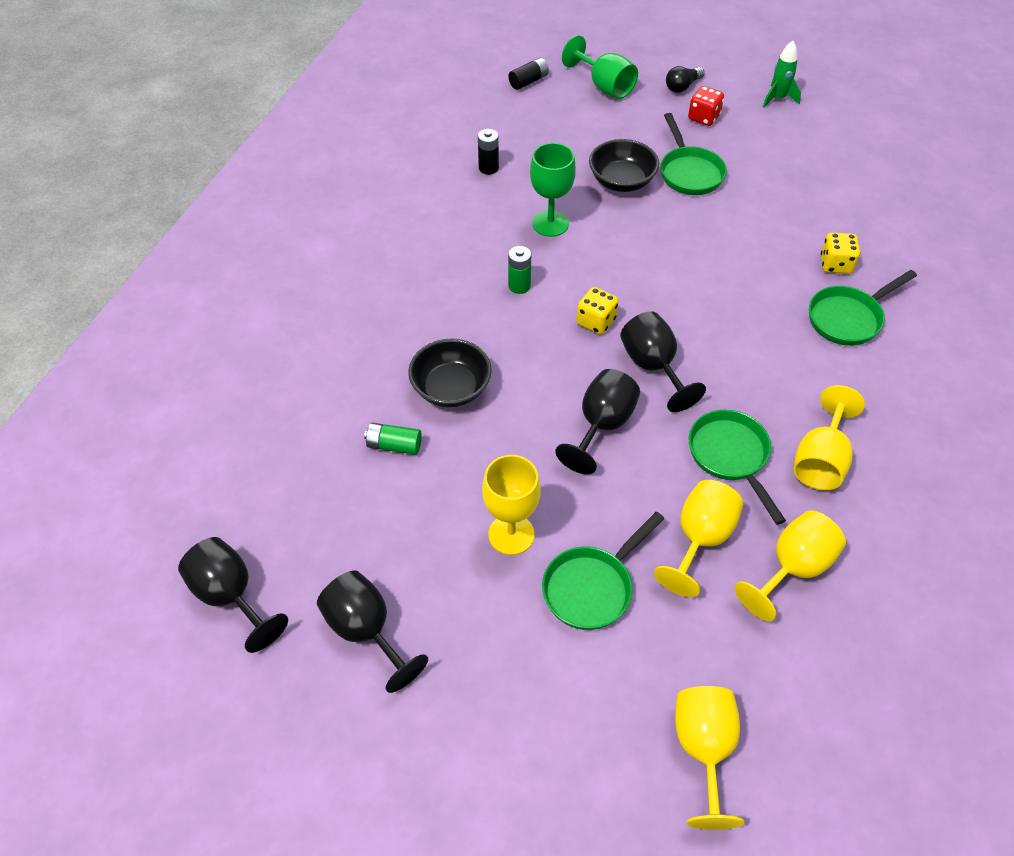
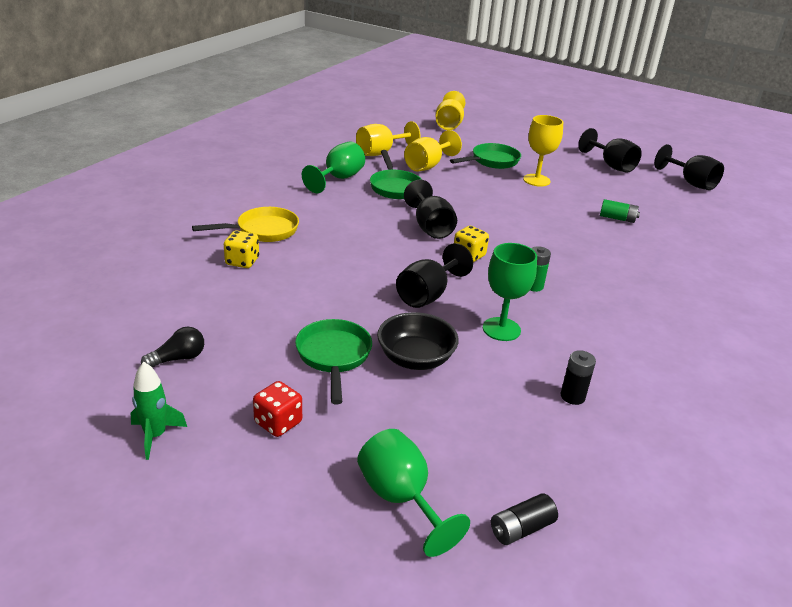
camera: 175 degrees left, 20 degrees down
(451, 388) = (583, 237): black bowl -> none
(602, 425) = (475, 208): black goblet -> black goblet (427, 295)
(682, 86) = (281, 479): black light bulb -> black light bulb (178, 358)
(820, 460) = (338, 179): yellow goblet -> green goblet
(848, 318) = (262, 231): green pan -> yellow pan

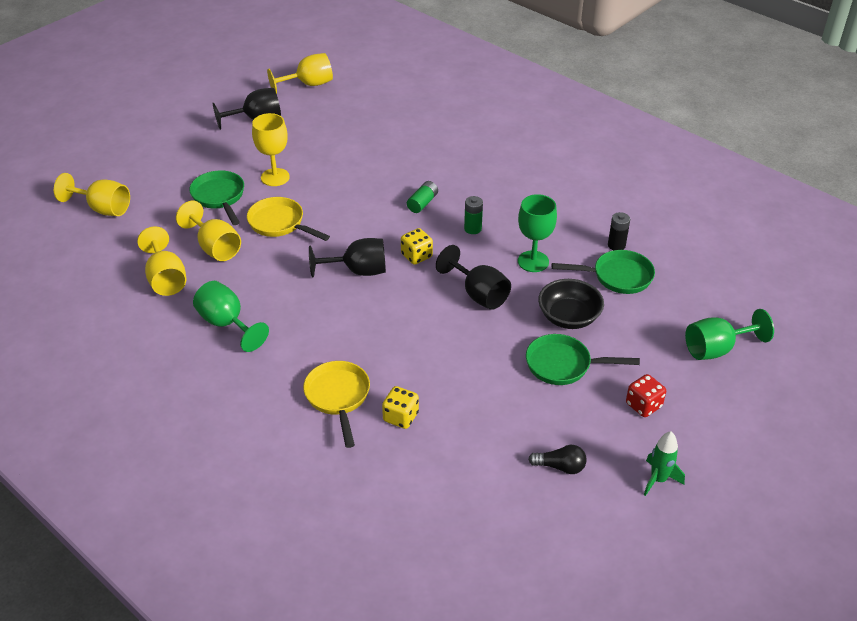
camera: 75 degrees left, 10 degrees up
(178, 358) = (560, 467): black light bulb -> black light bulb turned 120 degrees clockwise
(394, 187) = (261, 282): green pan -> green pan (617, 276)
(474, 188) = (280, 224): none -> yellow pan
(521, 529) = (738, 300): black battery -> none
(617, 218) = (367, 149): green battery -> green battery (422, 203)
(691, 183) = (309, 84): black goblet -> yellow goblet

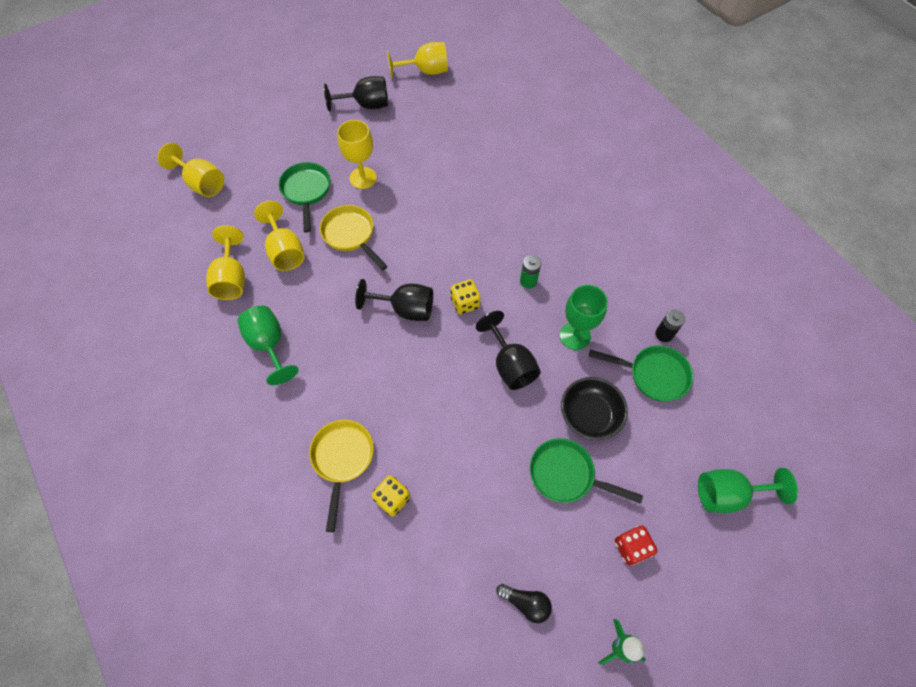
camera: 15 degrees right, 20 degrees up
(422, 203) = (489, 239): green battery -> none

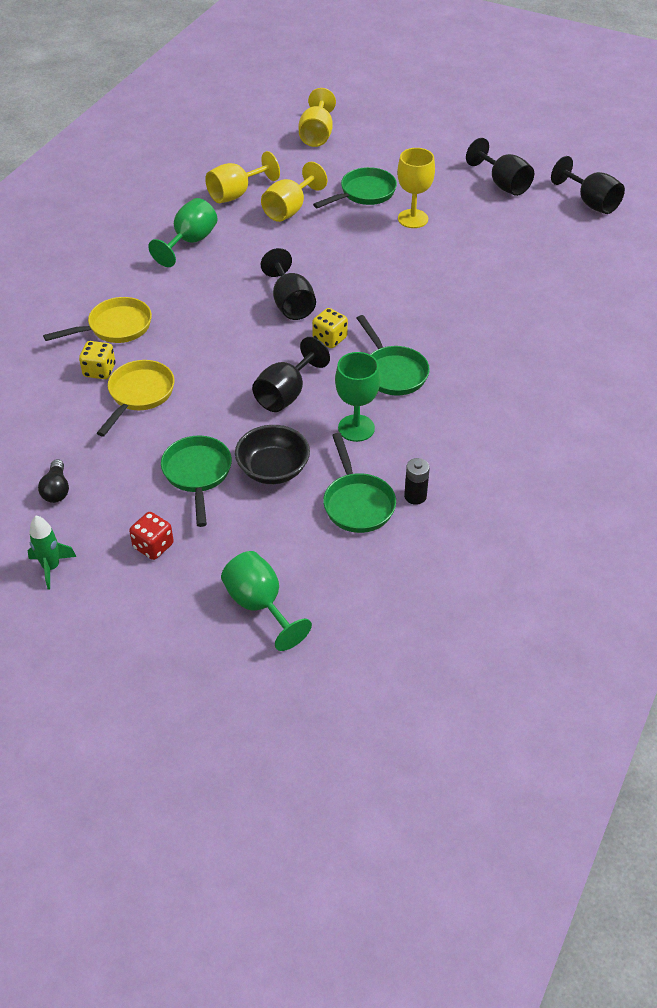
camera: 60 degrees right, 15 degrees down
(351, 235) = (341, 239): yellow pan -> yellow pan (139, 395)
(426, 71) = (591, 203): yellow goblet -> black goblet
(528, 281) = (393, 372): green battery -> green pan

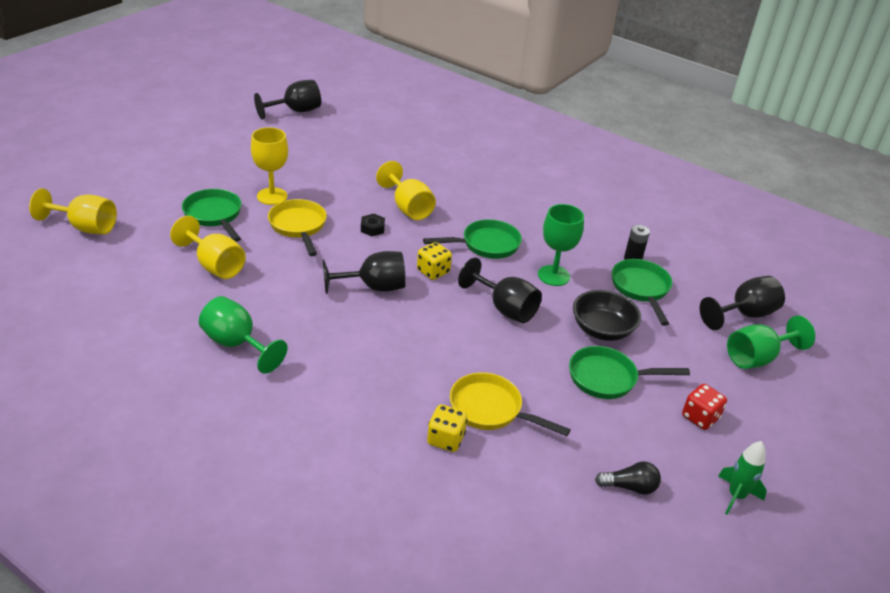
camera: 85 degrees left, 10 degrees down
(115, 327) = (372, 420): yellow pan -> yellow pan (298, 227)
(236, 194) = (162, 299): yellow goblet -> yellow goblet (408, 208)
(357, 503) = (641, 289): green pan -> green pan turned 90 degrees counterclockwise
(387, 289) = (372, 228): none -> black nut
(503, 184) = (246, 142): black goblet -> black goblet (744, 314)

